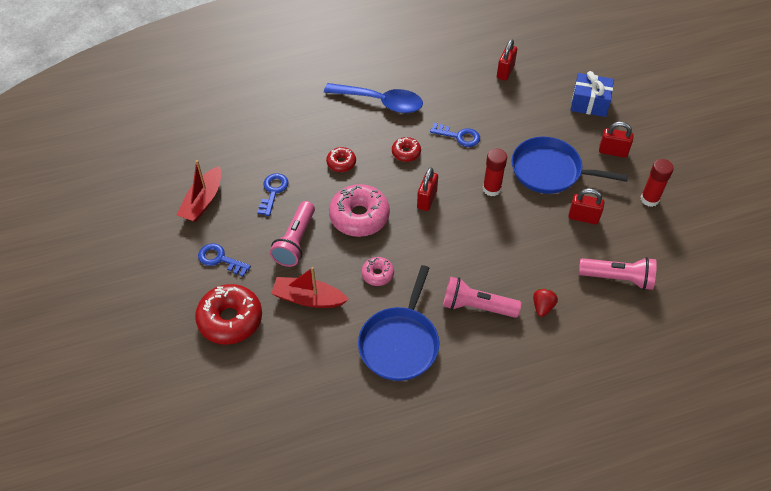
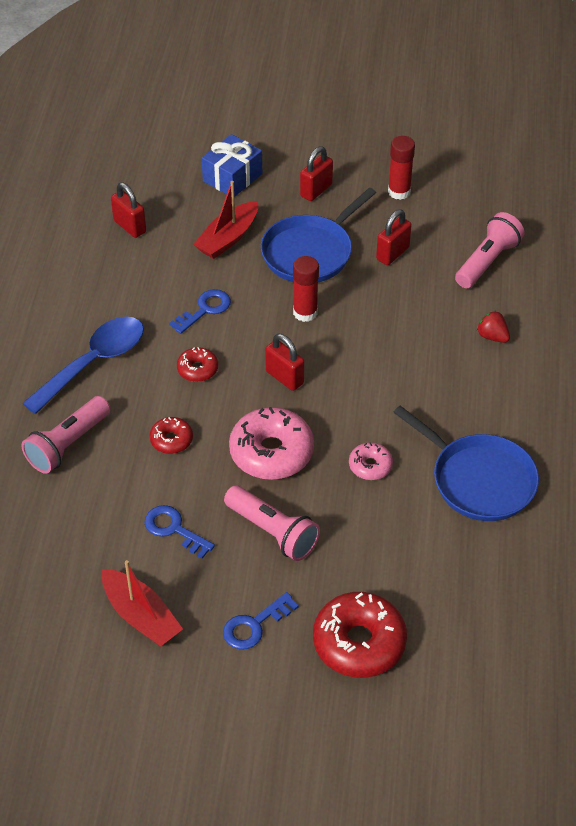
camera: 65 degrees left, 5 degrees down
(308, 298) = (369, 548): red boat -> red boat (228, 238)
(477, 306) = (463, 392): pink flashlight -> pink flashlight (68, 444)

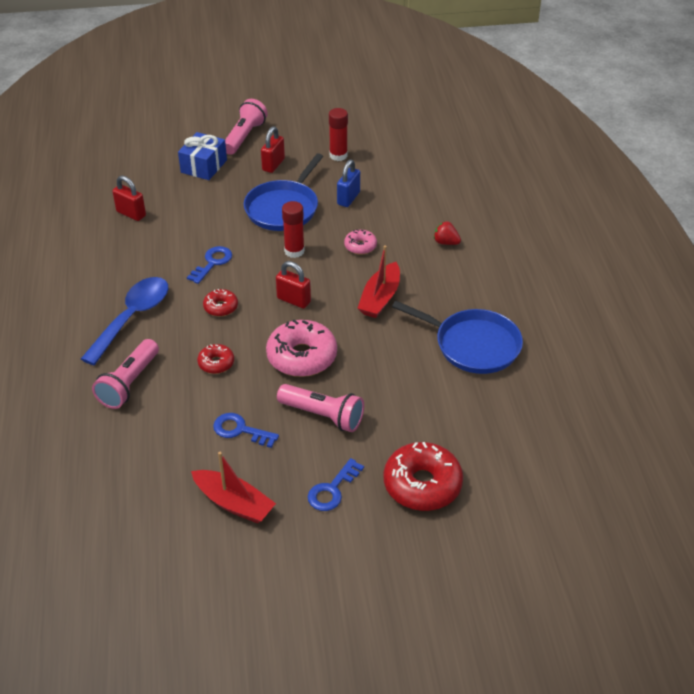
camera: 15 degrees left, 5 degrees down
(228, 238) = (214, 209): red boat -> red boat (380, 298)
(370, 466) = (384, 351): pink donut -> pink donut (360, 246)
(392, 253) = (348, 198): red padlock -> blue padlock
(487, 261) = (423, 192): pink flashlight -> pink flashlight (244, 136)

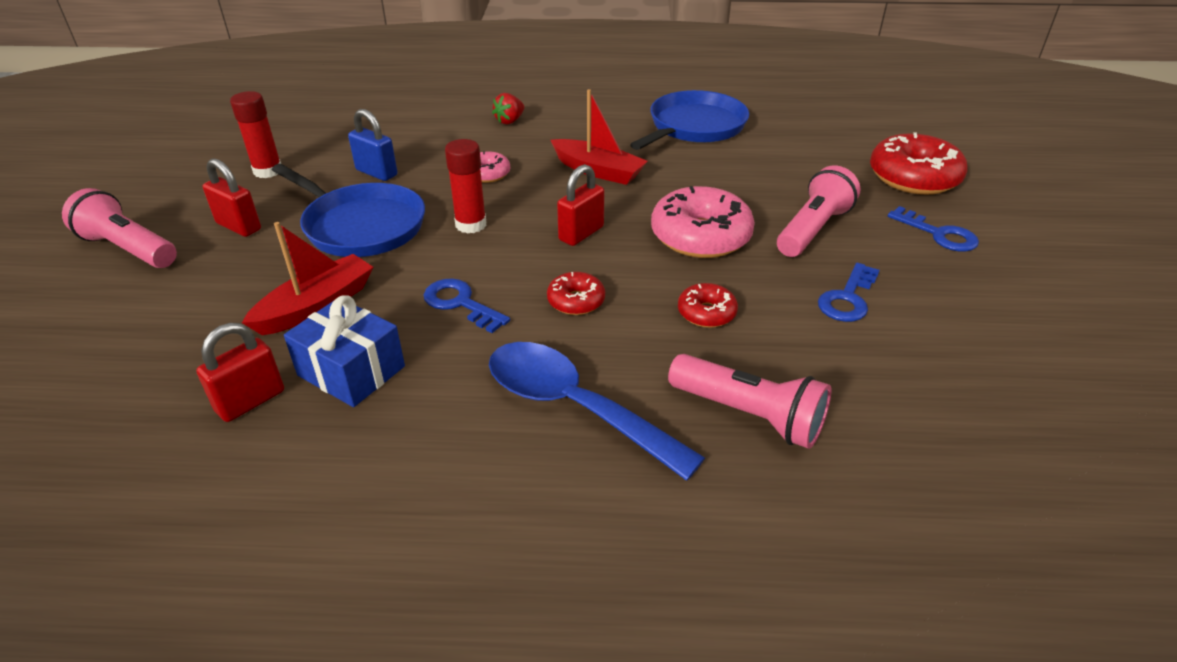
camera: 80 degrees left, 5 degrees down
(204, 166) = (174, 299): blue gift -> blue gift (351, 371)
(234, 503) = (987, 312): red boat -> red boat (316, 306)

